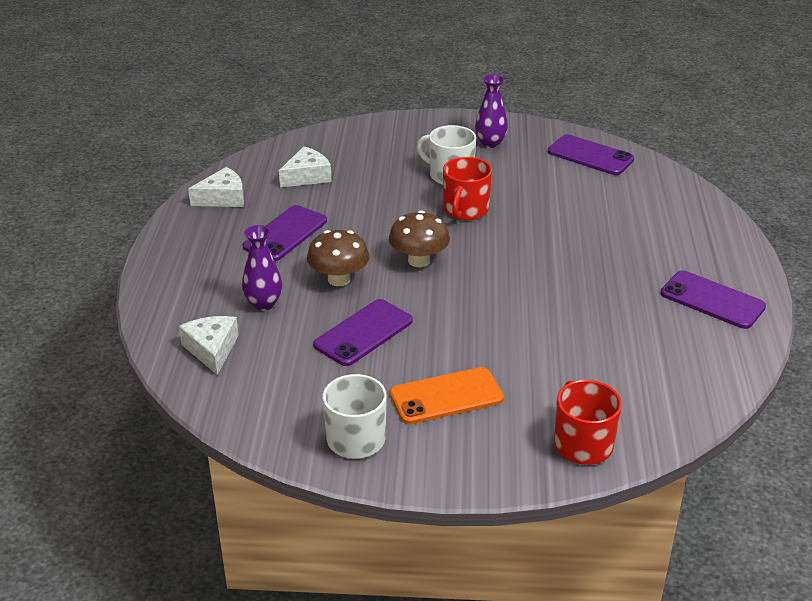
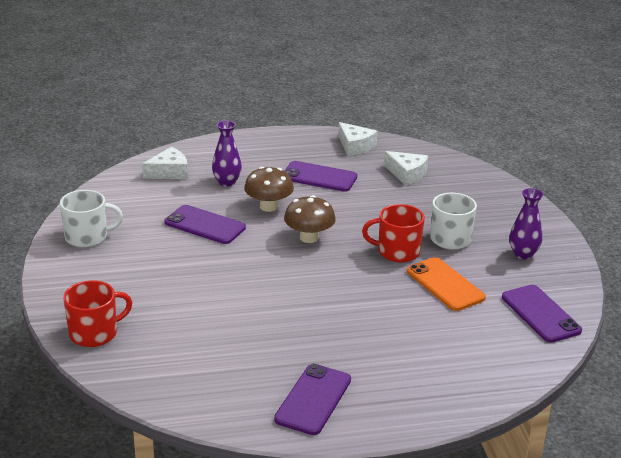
camera: 75 degrees right, 5 degrees down
(446, 396) = (139, 267): orange phone -> orange phone (445, 284)
(590, 156) = (540, 314): purple phone -> purple phone turned 45 degrees counterclockwise

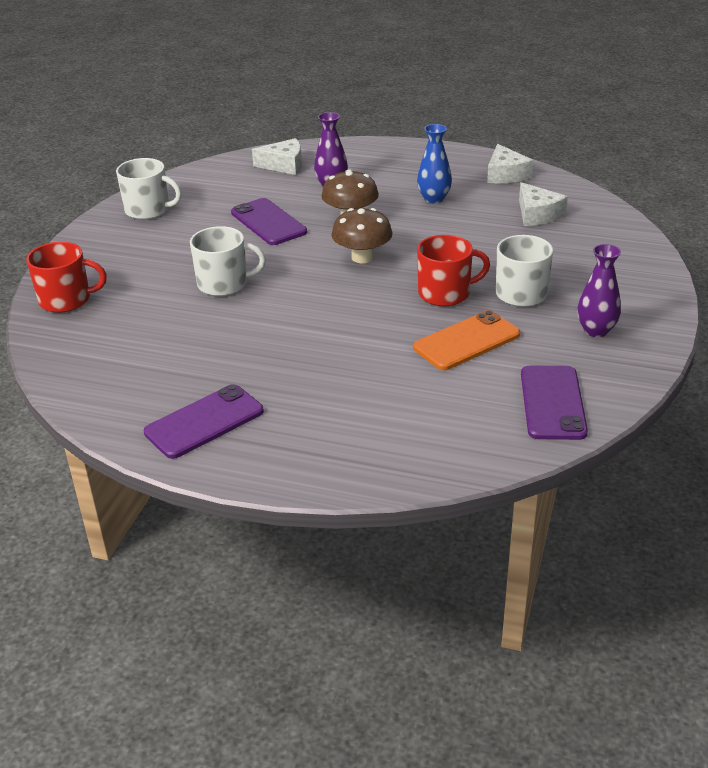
camera: 30 degrees right, 5 degrees up
(219, 286) = (224, 284): none -> white mug
(319, 177) = (434, 199): purple phone -> blue vase
(397, 252) = (445, 293): red mug -> red mug turned 135 degrees clockwise
(445, 284) = (466, 341): orange phone -> orange phone turned 60 degrees clockwise

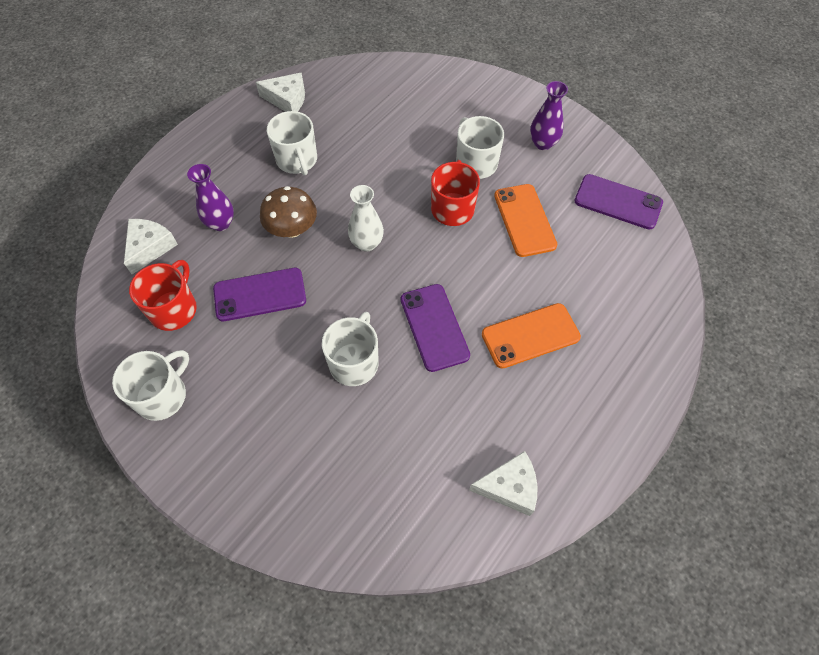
camera: 70 degrees left, 25 degrees up
(66, 300) = (309, 516): red mug -> red mug (174, 309)
(204, 422) = (566, 433): purple phone -> purple phone (434, 327)
(312, 376) = (530, 336): none -> orange phone
(362, 257) = (367, 243): brown mushroom -> white vase
(434, 199) = (297, 160): blue vase -> white mug
(537, 214) = (365, 107): white cheese -> white cheese (509, 487)

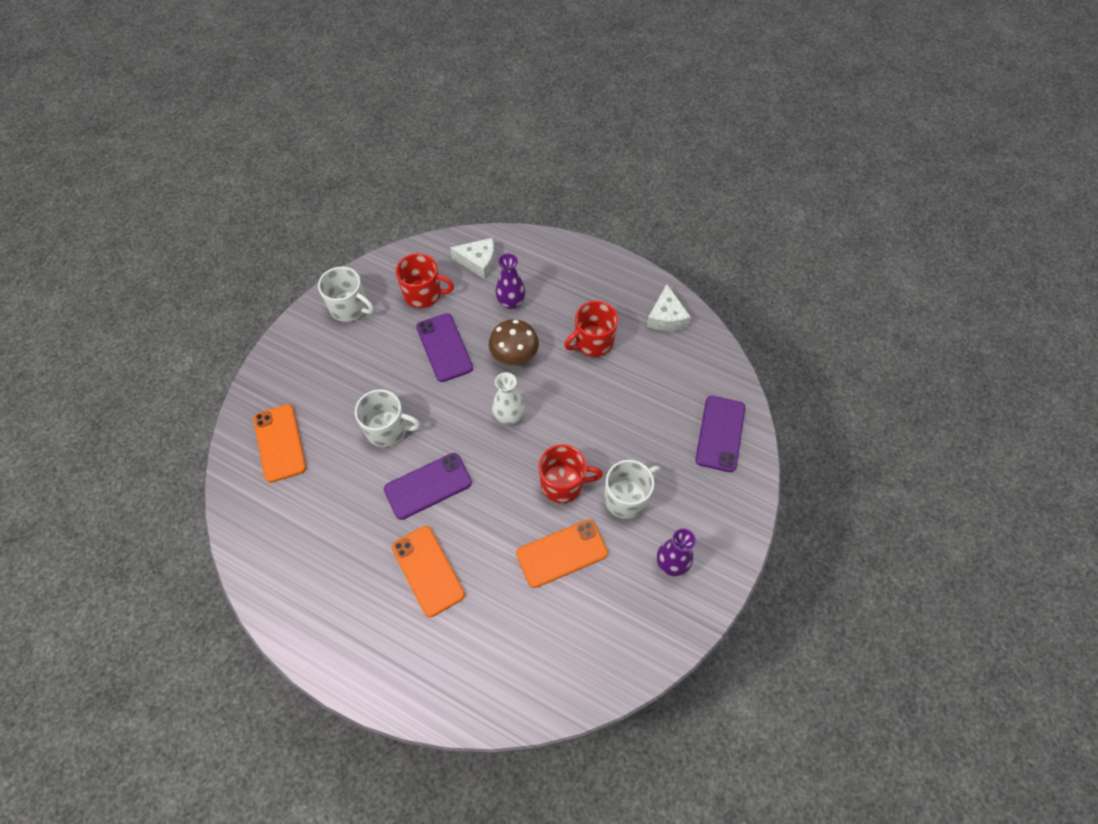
camera: 80 degrees right, 0 degrees up
(297, 160) = (593, 342): white mug -> red mug
(344, 489) = (280, 443): none -> orange phone
(509, 487) = (283, 566): white cheese -> none
(618, 202) = (606, 651): purple phone -> purple phone (720, 433)

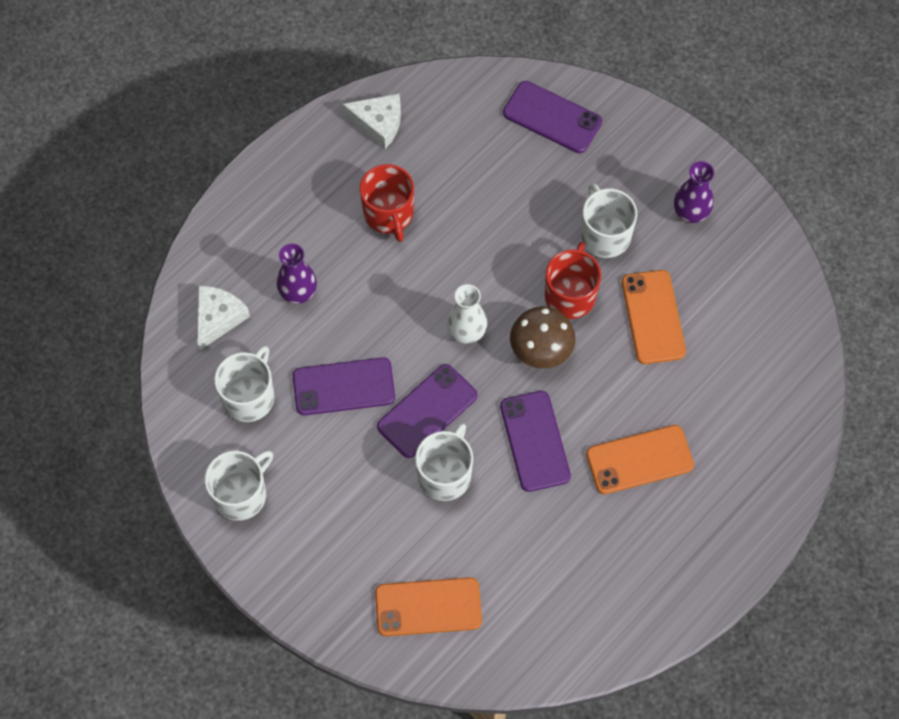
camera: 75 degrees left, 5 degrees up
(423, 294) = (249, 396): red mug -> white mug
(437, 405) = (427, 411): none -> purple phone
(514, 355) = (381, 307): brown mushroom -> brown mushroom (541, 349)

